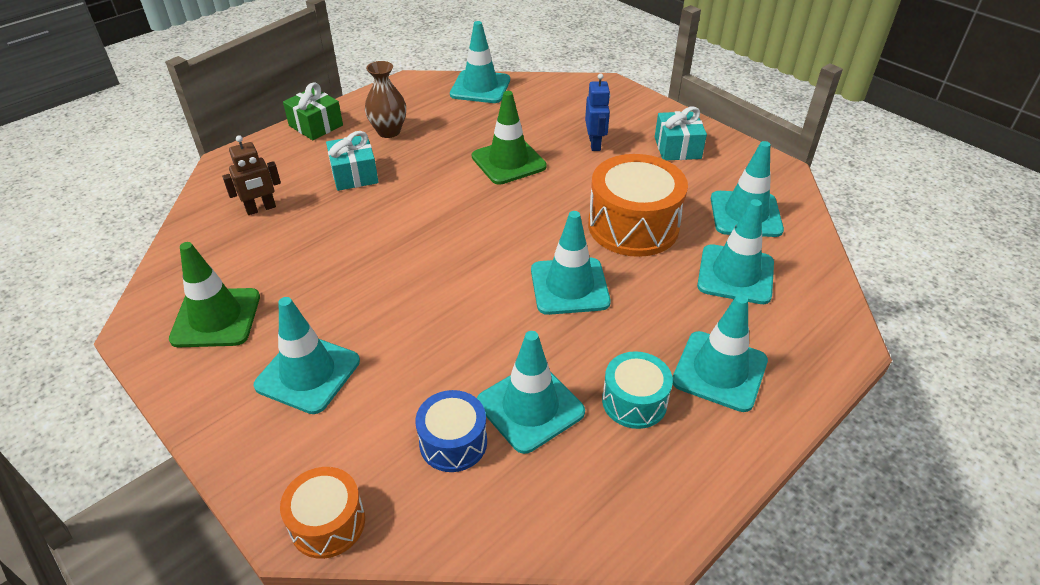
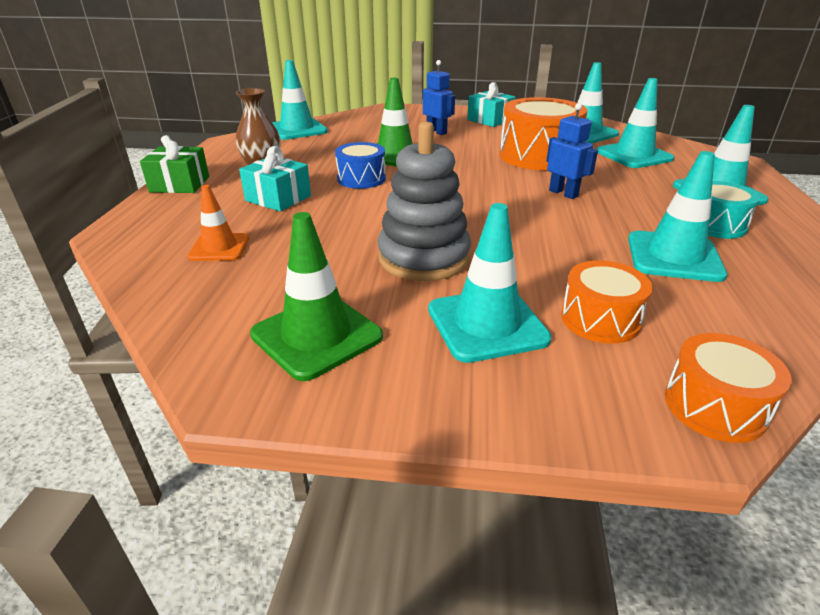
camera: 40 degrees left, 10 degrees down
(261, 209) = (219, 248): brown robot -> orange traffic cone
(358, 292) = (423, 258): none -> grey stacking toy
(376, 419) = (600, 319): none -> orange drum
(453, 442) = (676, 300): blue drum -> blue drum (361, 179)
(569, 286) = (563, 193): turquoise traffic cone -> blue robot

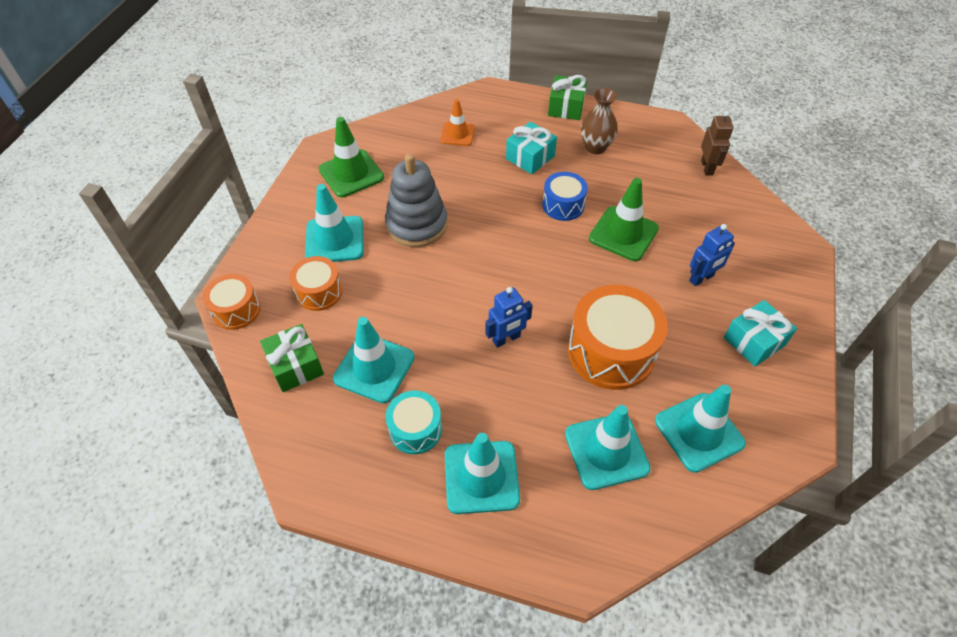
camera: 100 degrees right, 20 degrees up
(297, 129) = (707, 168): turquoise traffic cone -> brown robot
(738, 314) = (296, 366): none -> green gift

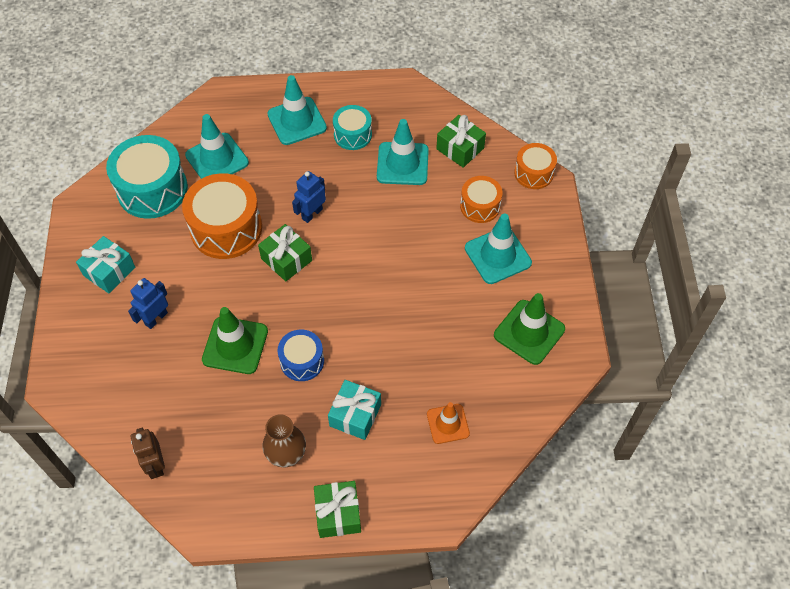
camera: 160 degrees right, 5 degrees up
(416, 225) = (433, 294): grey stacking toy -> none
(551, 297) = (286, 259): none -> green gift
(699, 432) = (152, 189): turquoise traffic cone -> turquoise drum

